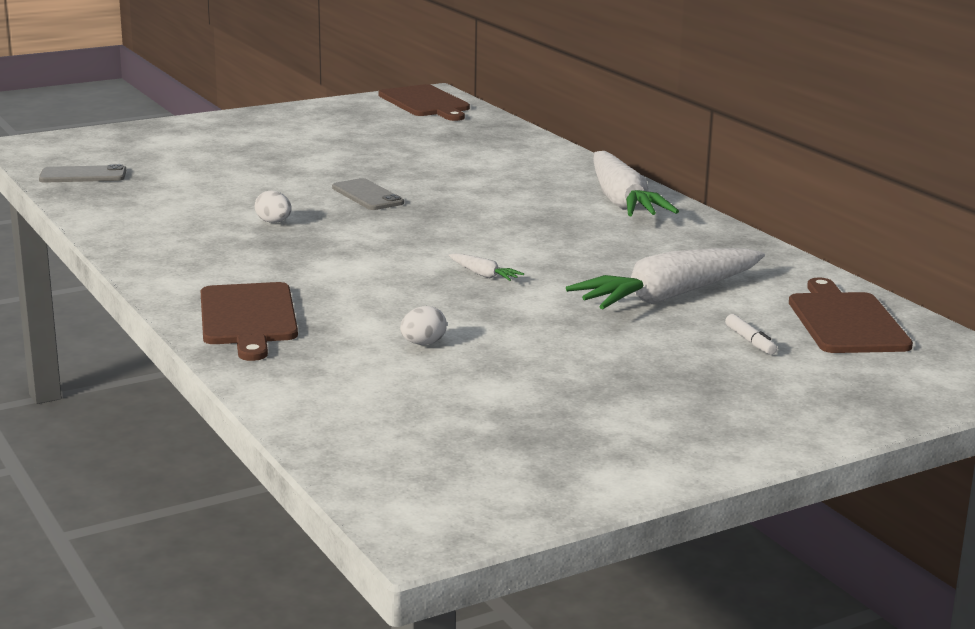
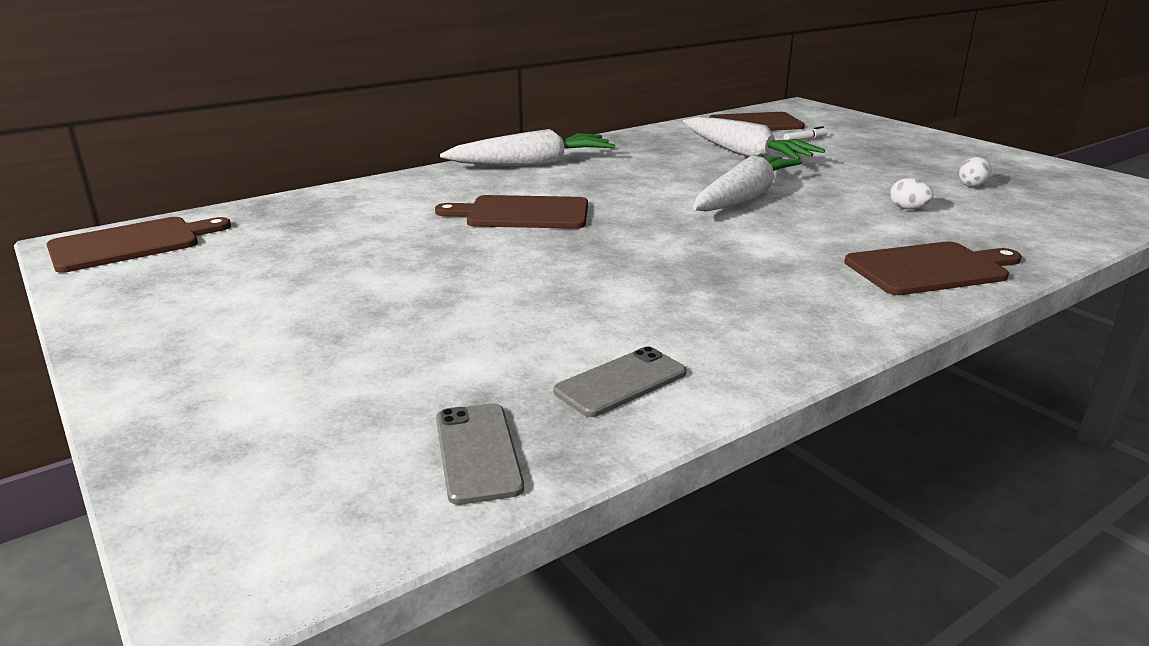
camera: 95 degrees left, 5 degrees up
(274, 222) = (651, 284): white egg -> white egg (972, 185)
(367, 195) = (539, 249): grey phone -> grey phone (621, 382)
(459, 193) = (522, 213): none -> brown cutting board
(483, 275) = (743, 198): white carrot -> white carrot, size x2.49

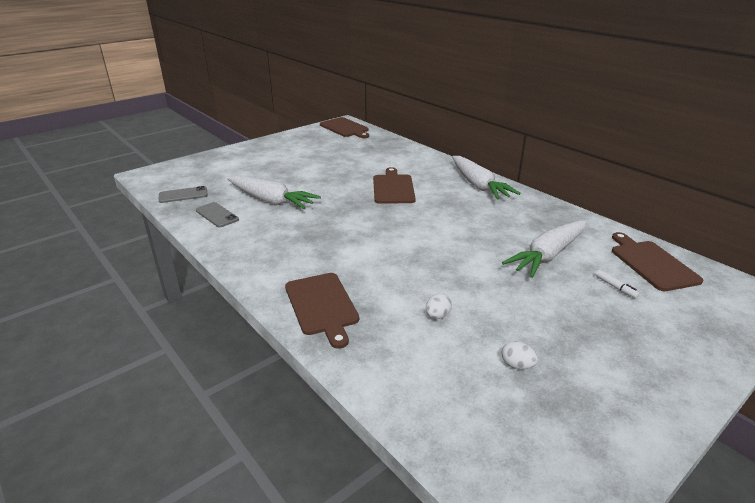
camera: 85 degrees right, 5 degrees up
(743, 198) = (439, 249): white carrot -> white carrot (271, 200)

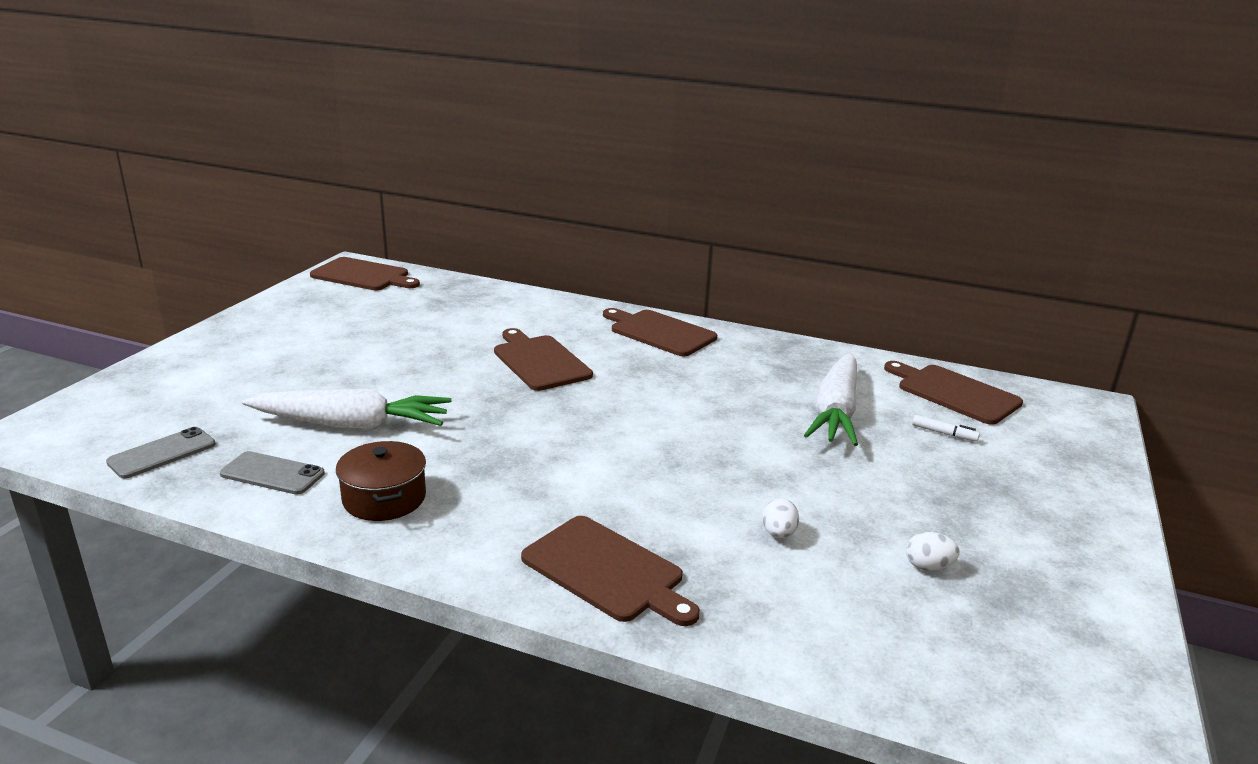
camera: 30 degrees left, 5 degrees down
(252, 239) = (384, 498): none -> brown pot
(478, 185) = (659, 332): white carrot -> brown cutting board

